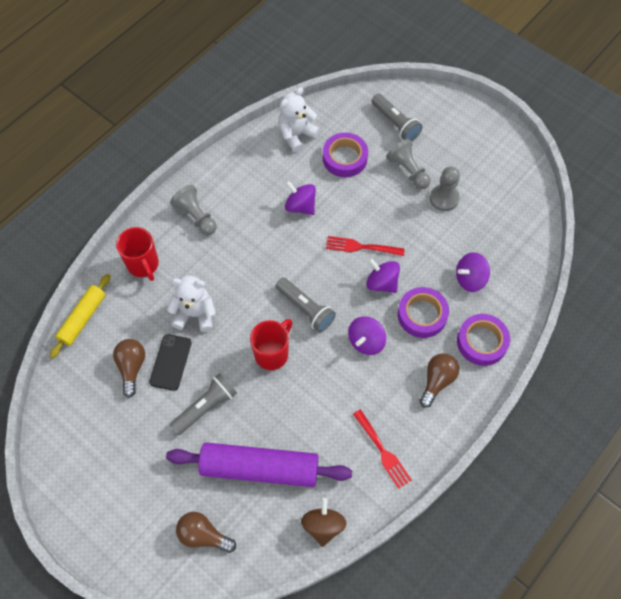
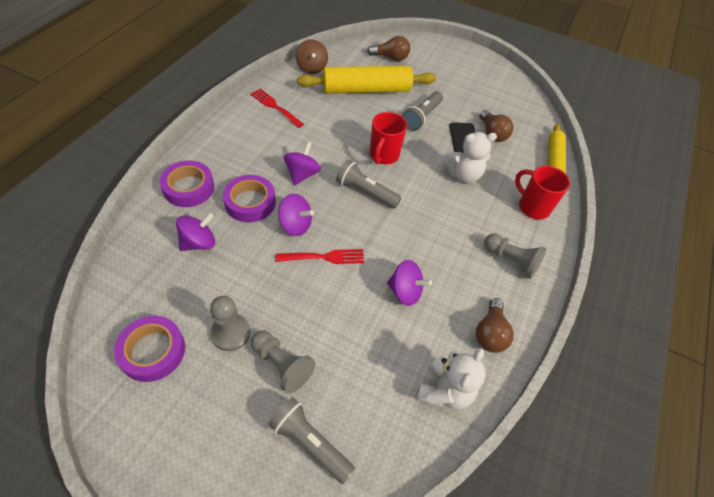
camera: 160 degrees right, 10 degrees down
(259, 468) = (366, 90): purple rolling pin -> yellow rolling pin
(345, 158) = (370, 367): purple tape -> purple tape (152, 351)
(437, 381) = (232, 154): brown light bulb -> brown light bulb (490, 333)

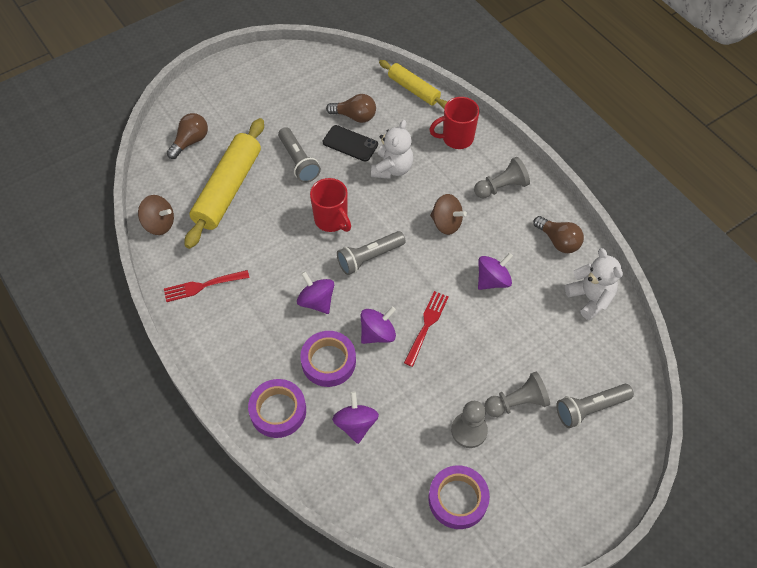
camera: 55 degrees left, 5 degrees up
(439, 232) = (446, 223): none -> brown spinning top

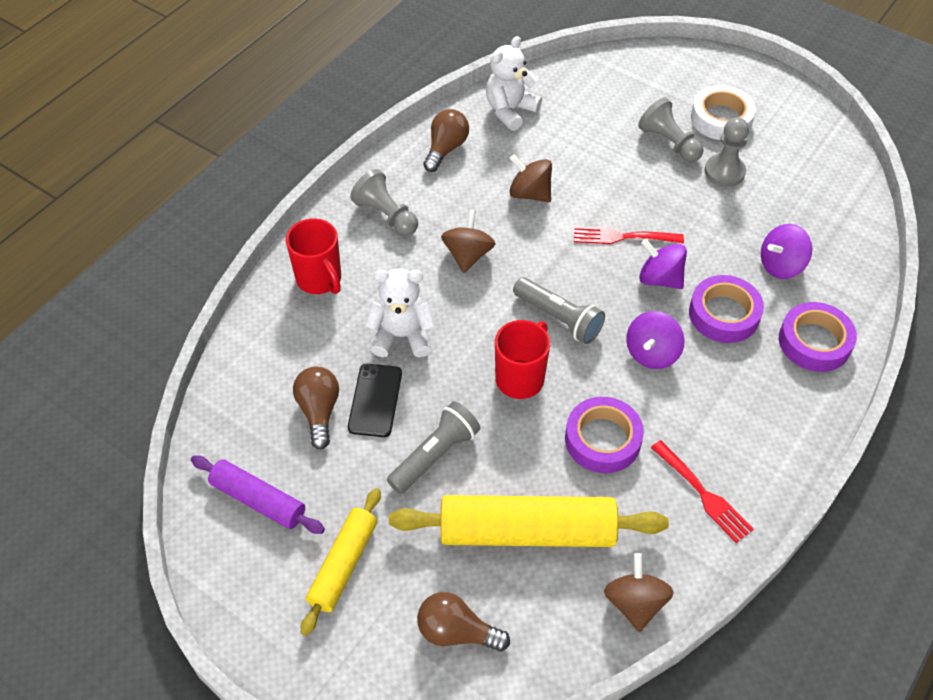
camera: 110 degrees left, 5 degrees down
(310, 79) = (258, 500): none -> purple rolling pin
(413, 89) = (240, 353): yellow rolling pin -> yellow rolling pin (343, 565)
(458, 499) = (800, 164): purple tape -> purple tape (602, 439)
(492, 280) = (530, 193): purple spinning top -> brown spinning top
(534, 459) = (721, 119): none -> white tape
(590, 408) = (641, 90): grey flashlight -> none

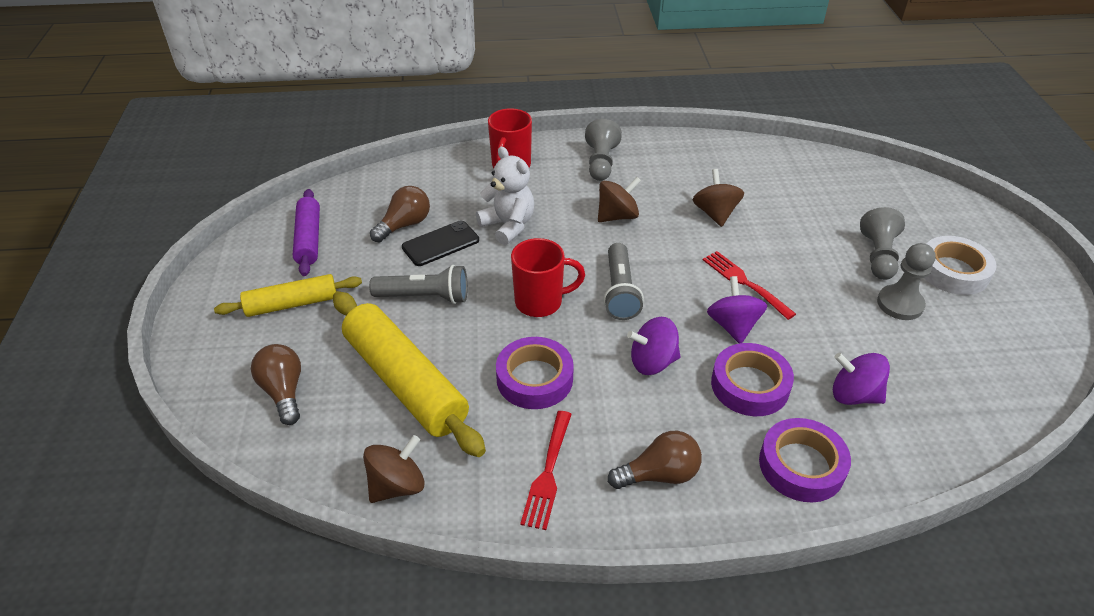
camera: 50 degrees right, 10 degrees down
(446, 149) = (696, 155): brown light bulb -> brown light bulb (659, 474)
(510, 111) = (776, 163): white teddy bear -> none

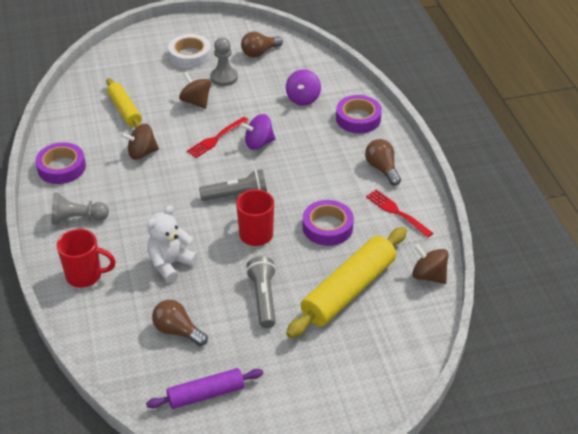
camera: 100 degrees left, 0 degrees up
(283, 392) = (377, 355): brown light bulb -> brown light bulb (259, 52)
(292, 304) = (289, 379): yellow rolling pin -> yellow rolling pin (125, 110)
(440, 244) = (199, 302): black phone -> none
(548, 473) = (397, 212): red fork -> red fork turned 135 degrees counterclockwise
(617, 216) = (150, 203): brown spinning top -> brown spinning top (196, 101)
(652, 362) = (299, 176): purple spinning top -> none
(750, 385) = (307, 136): purple tape -> purple tape (61, 167)
(878, 256) = (180, 82): grey pawn -> none

